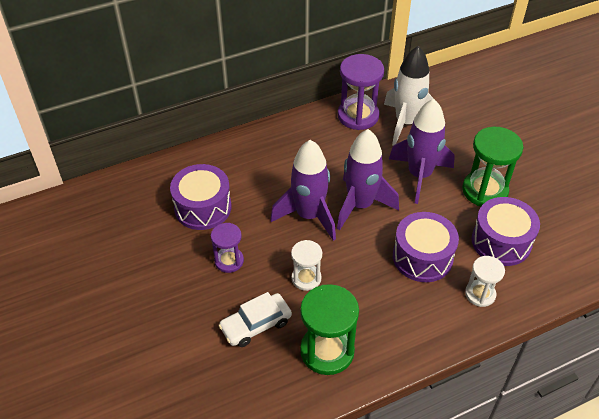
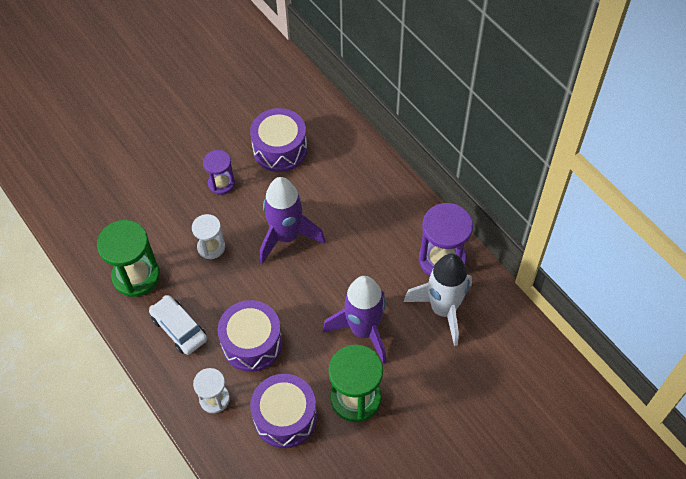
camera: 80 degrees right, 10 degrees up
(256, 325) = (156, 218): white car -> white car (179, 328)
(360, 205) = (309, 279): purple rocket -> none

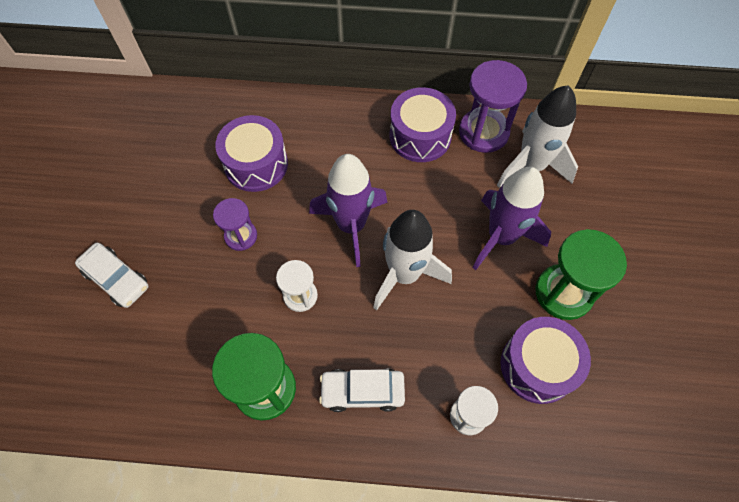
camera: 50 degrees left, 5 degrees up
(135, 146) = (116, 279): none -> white car
(252, 343) = (436, 337): purple drum -> purple drum (420, 136)
(279, 293) = (404, 275): none -> white rocket

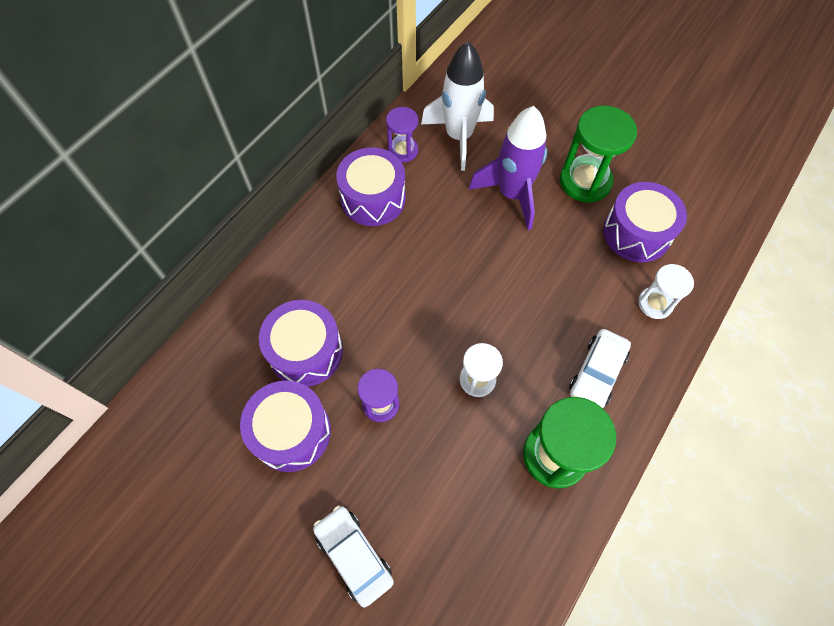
camera: 60 degrees left, 0 degrees up
(116, 279) = (354, 555): white car -> white car turned 105 degrees counterclockwise
(188, 190) = (291, 432): none -> purple drum
(351, 226) = (430, 301): purple rocket -> none
(404, 275) = (505, 284): white rocket -> none
(483, 132) = (403, 150): purple hourglass -> purple hourglass, size x0.60

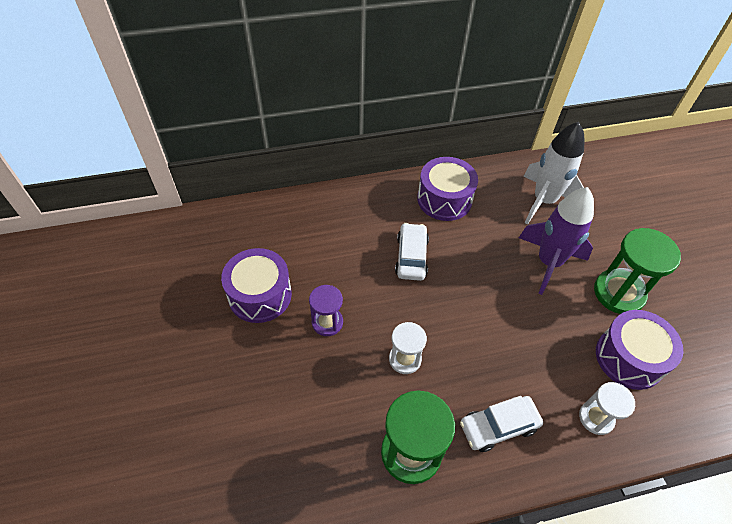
camera: 40 degrees right, 10 degrees down
(306, 351) = (313, 257): purple drum -> none
(354, 555) = (223, 395): white car -> white car (411, 257)
(403, 150) = (494, 184): purple hourglass -> none

